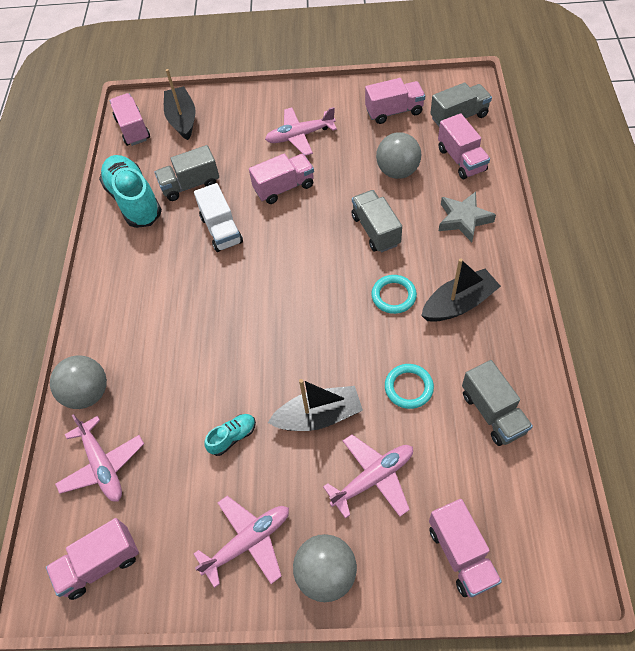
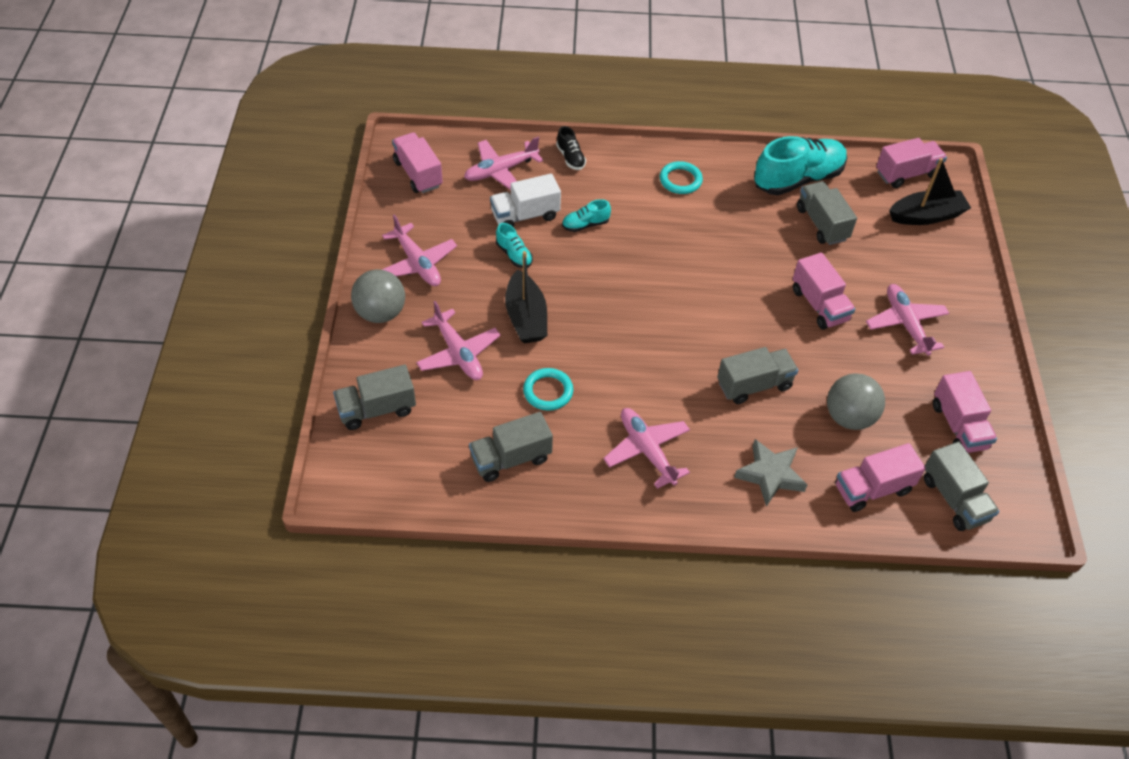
camera: 85 degrees right, 5 degrees down
(88, 393) = (570, 158): grey ball -> black shoe
(189, 371) = (585, 224): none -> turquoise shoe
(221, 230) = (757, 249): white truck -> white truck (525, 215)
(393, 296) = (661, 392): turquoise ring -> turquoise ring (680, 180)
(458, 304) = (646, 450): black boat -> pink plane
(461, 554) = (377, 409): pink truck -> grey truck

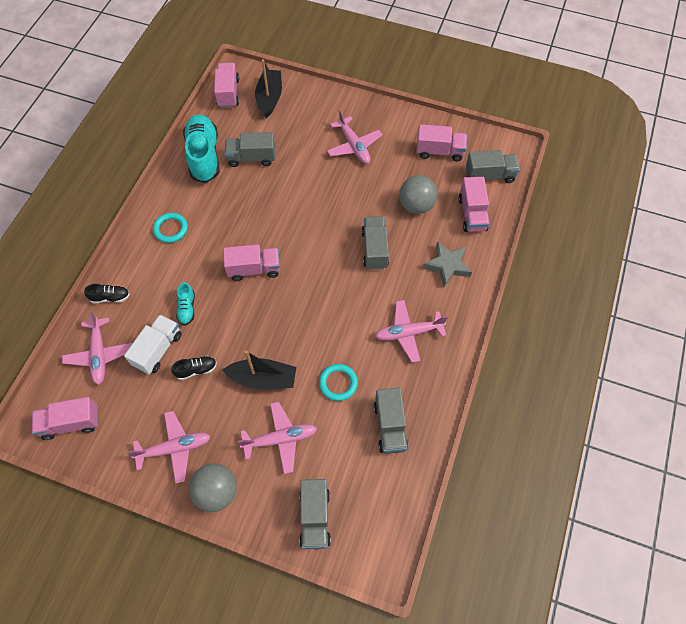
camera: 70 degrees left, 10 degrees up
(514, 255) = (196, 370): turquoise shoe -> black shoe
(525, 215) = (158, 349): white truck -> white truck turned 150 degrees counterclockwise
(819, 305) = (321, 187): pink truck -> pink truck (254, 269)
(905, 324) = (354, 146): pink plane -> pink plane turned 120 degrees counterclockwise

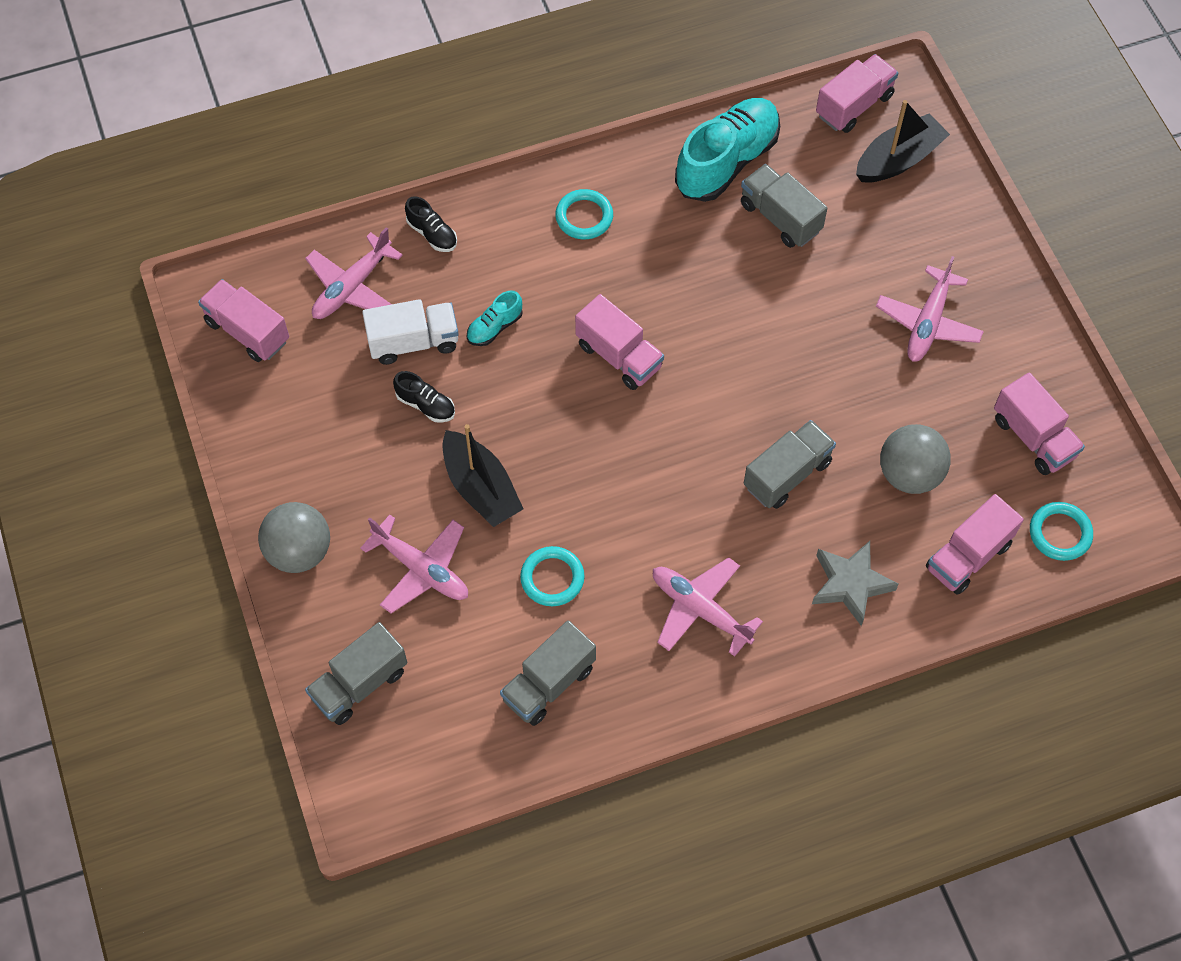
camera: 50 degrees right, 0 degrees up
(174, 448) = (311, 463): pink plane -> none
(489, 175) = (1060, 533): grey truck -> turquoise ring

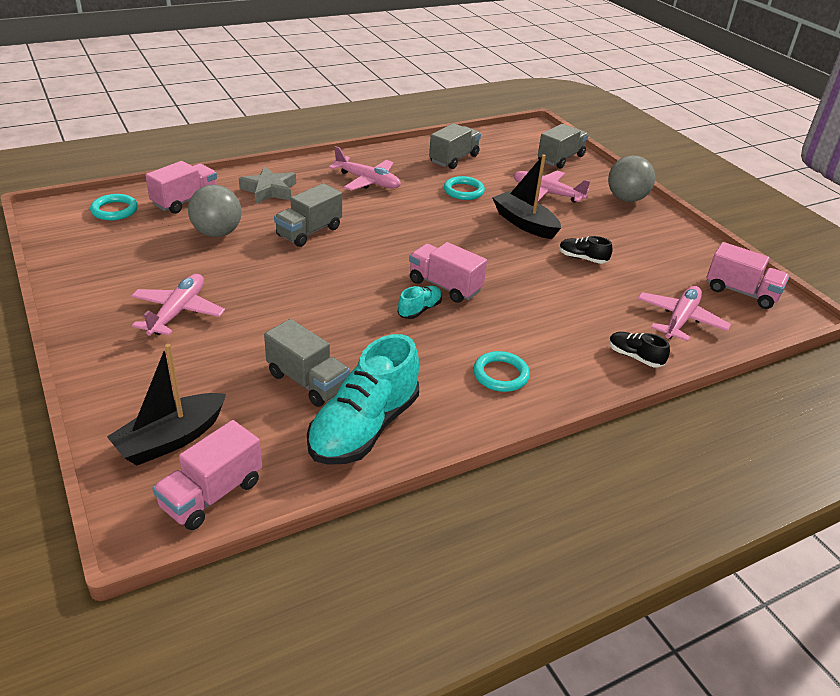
camera: 170 degrees right, 25 degrees down
(413, 342) = (610, 289): white truck -> none
(494, 327) = (551, 299): turquoise shoe -> turquoise shoe (419, 310)
(1033, 437) = (112, 251): pink truck -> none

